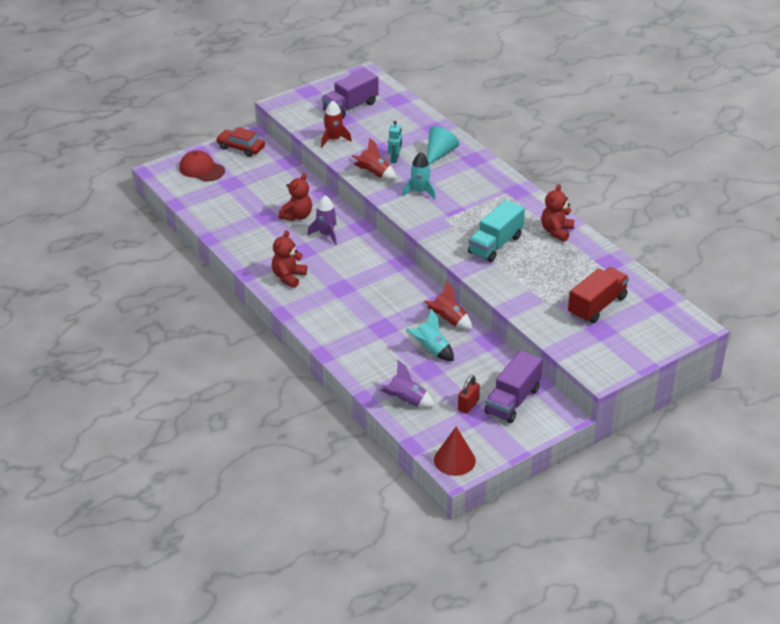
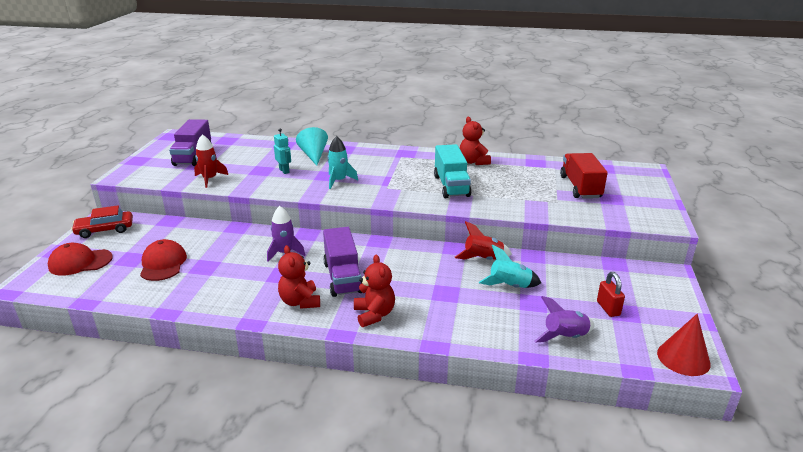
camera: 45 degrees left, 10 degrees down
(245, 199) = (163, 264): none -> red cap
(297, 216) = (236, 253): red teddy bear -> red teddy bear (374, 314)
(374, 174) = (282, 185): red rocket -> none
(512, 401) = (625, 285): purple truck -> purple truck (343, 277)

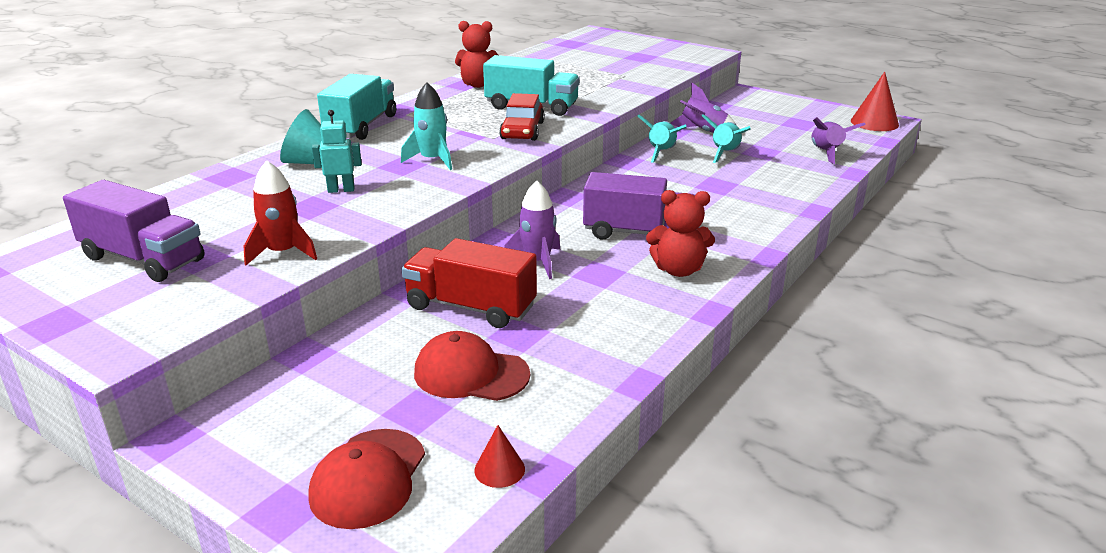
camera: 65 degrees left, 0 degrees up
(87, 291) = (499, 469): none -> red cone
(105, 230) = (249, 439): red car -> red car (522, 130)
(371, 152) = (361, 126): none -> turquoise truck
(374, 314) = (737, 230): red teddy bear -> none
(483, 259) = (661, 153): red rocket -> turquoise rocket
(546, 268) = (703, 132): none -> purple rocket
(580, 187) = (603, 60): red truck -> red truck (470, 307)
(608, 308) = (789, 127): red padlock -> none

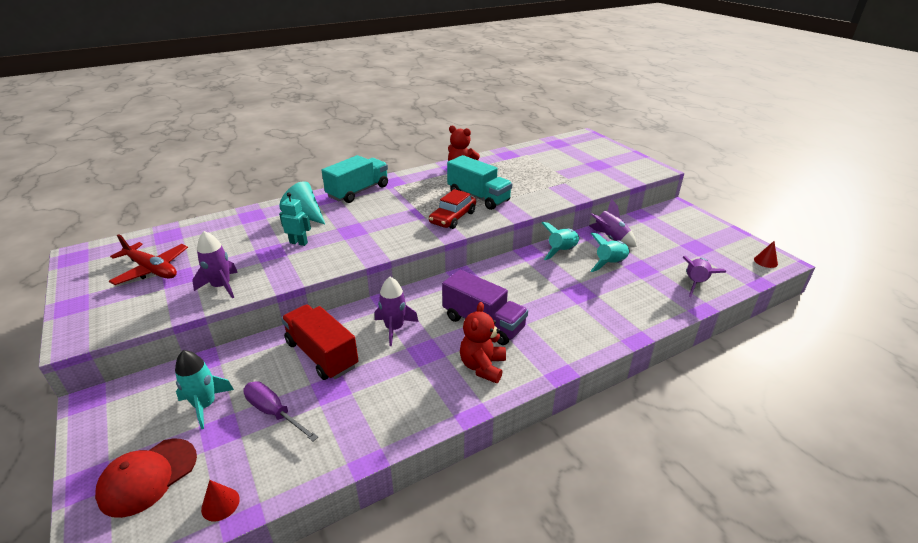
camera: 25 degrees right, 5 degrees up
(143, 259) = (152, 269): purple truck -> red plane
(283, 252) = (221, 286): red rocket -> purple rocket
(432, 160) = (373, 230): turquoise rocket -> turquoise rocket (205, 405)
(471, 374) = (274, 412): red cap -> purple screwdriver
(678, 270) = (482, 366): red teddy bear -> red teddy bear turned 75 degrees clockwise
(874, 123) = (765, 261): red cone -> red cone, size x0.55

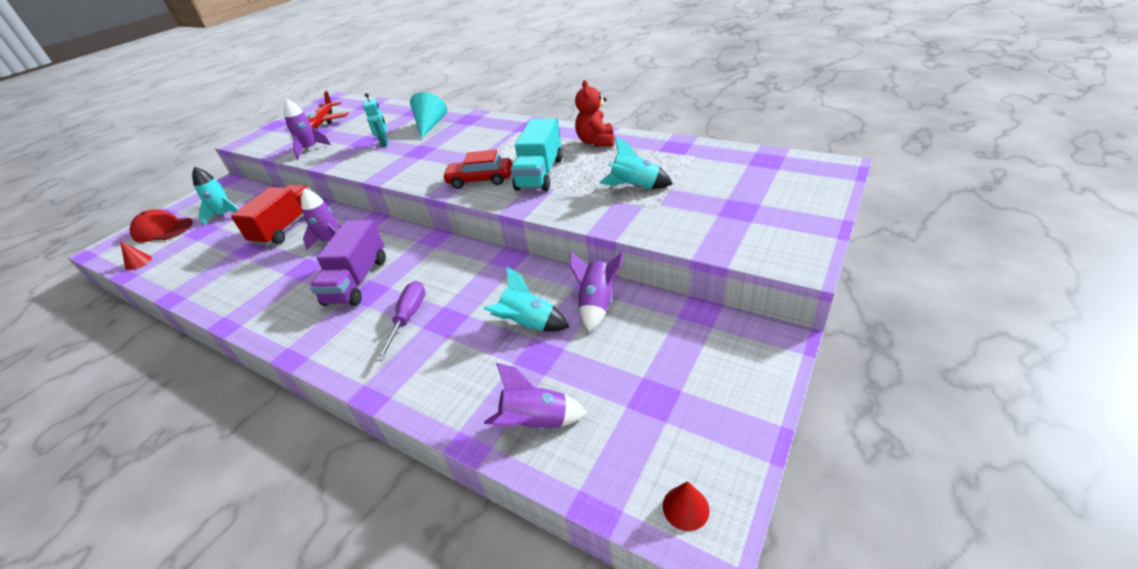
camera: 65 degrees right, 5 degrees up
(274, 412) = (220, 240): purple screwdriver -> purple screwdriver (408, 318)
(358, 191) = (492, 123): turquoise truck -> none
(482, 366) = (290, 306): red teddy bear -> none
(562, 251) = (528, 278): turquoise rocket -> turquoise rocket (635, 187)

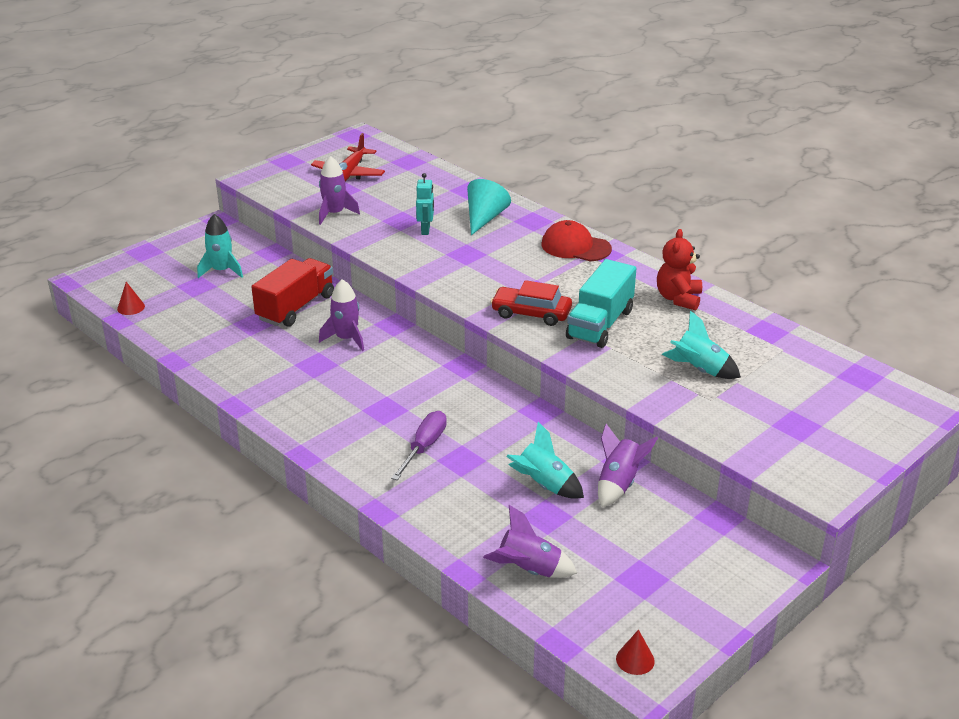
camera: 10 degrees right, 5 degrees down
(163, 230) = (151, 272): red cap -> red cap (575, 247)
(357, 281) = (374, 393): purple truck -> none

